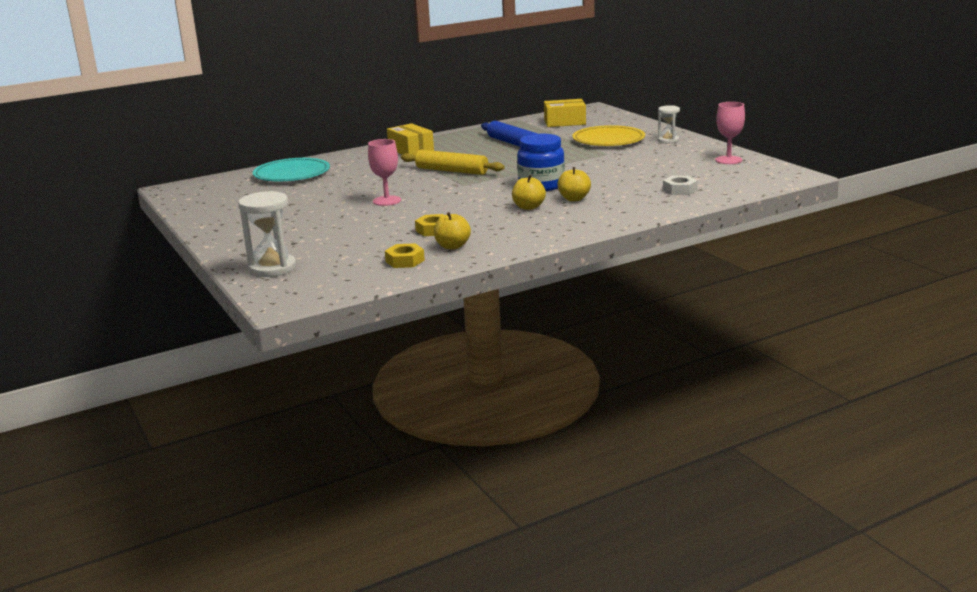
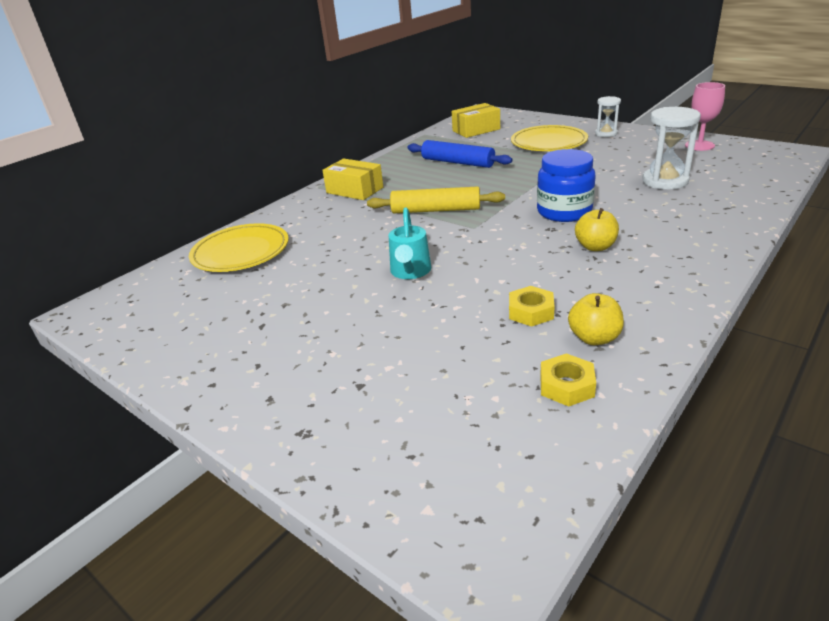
camera: 20 degrees left, 10 degrees up
(272, 268) = (381, 459): white hourglass -> white hourglass (665, 181)
(292, 174) = (241, 252): turquoise plate -> yellow plate
(387, 201) = (410, 272): pink goblet -> turquoise watering can
(574, 199) = (627, 224): yellow apple -> none
(680, 190) = (717, 190): white nut -> none

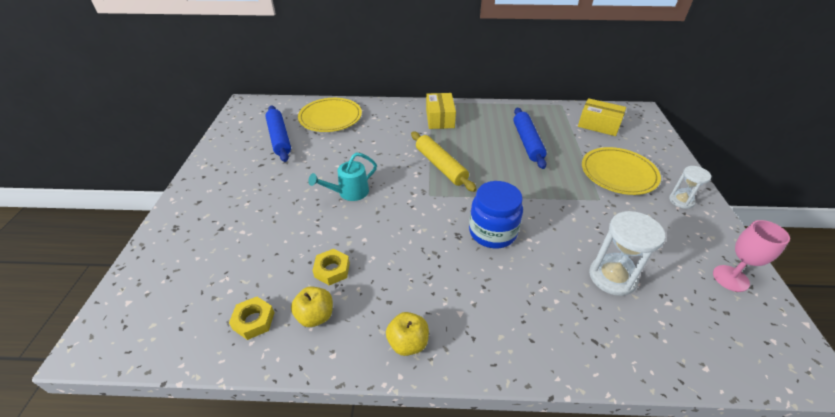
camera: 50 degrees right, 10 degrees up
(223, 299) = (279, 138): none -> blue rolling pin
(595, 247) = (447, 271): yellow apple -> yellow apple (408, 343)

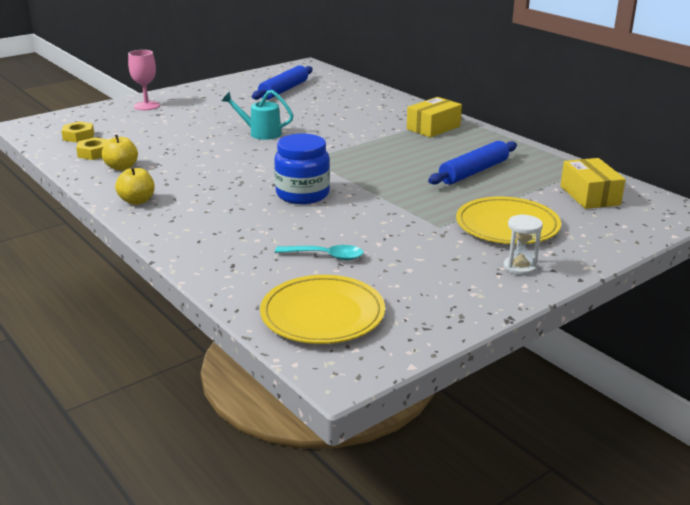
camera: 50 degrees right, 15 degrees down
(330, 117) = (345, 94): yellow plate -> yellow plate (322, 314)
(332, 270) = (170, 157): yellow nut -> yellow nut (78, 136)
(440, 166) = (358, 150): yellow rolling pin -> none
(612, 277) = (326, 256): white hourglass -> turquoise spoon
(730, 278) = (421, 314): pink goblet -> pink goblet (146, 106)

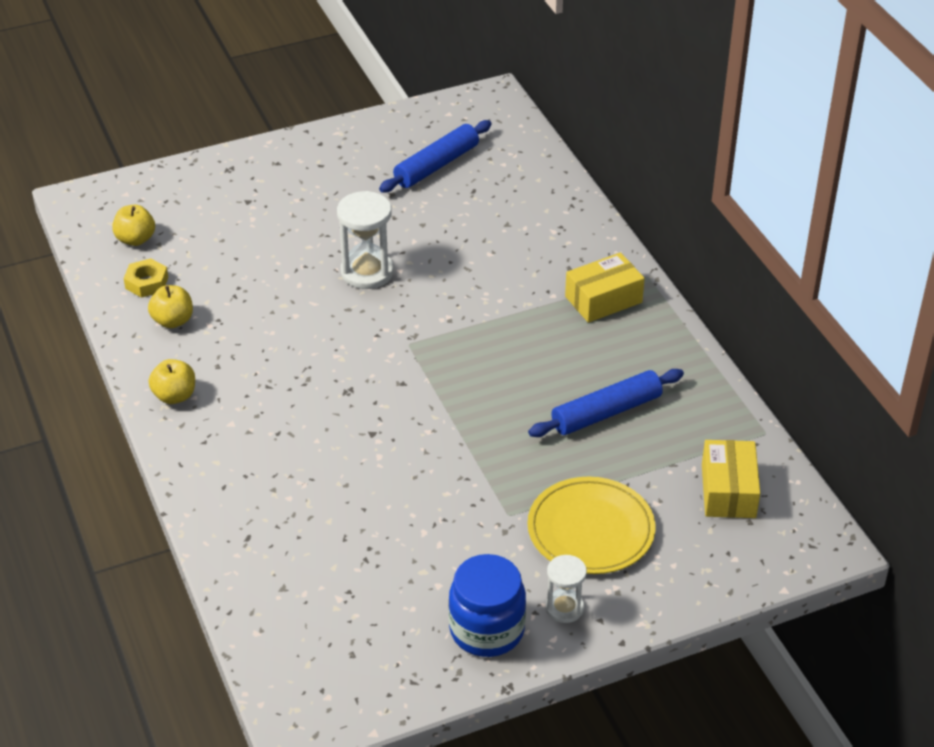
camera: 15 degrees right, 15 degrees up
(78, 136) = (135, 239): yellow nut -> yellow apple
(146, 106) = (238, 177): pink goblet -> none
(260, 133) = (367, 272): turquoise watering can -> white hourglass
(302, 194) = (372, 420): blue jar -> blue jar (487, 630)
(322, 314) = (314, 638): yellow plate -> none
(326, 256) = (355, 543): turquoise spoon -> none

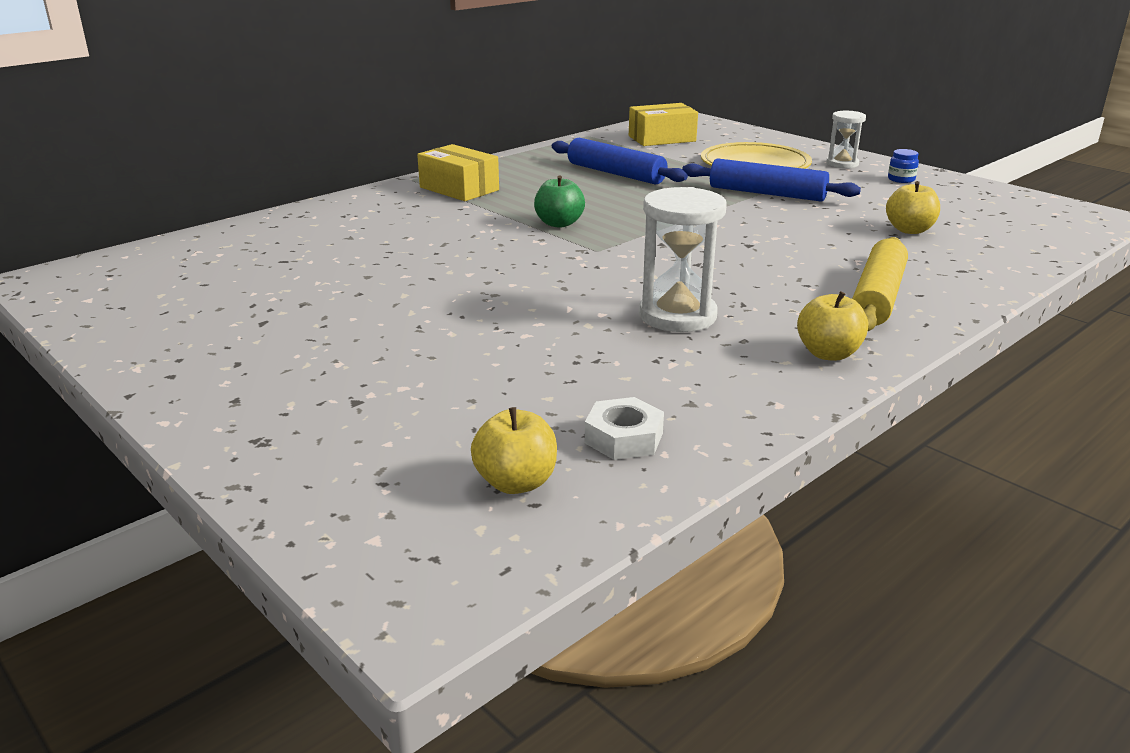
camera: 110 degrees left, 15 degrees down
(146, 283) = (623, 438): yellow nut -> white nut
(173, 321) = (690, 392): yellow apple -> yellow apple (909, 230)
(233, 460) = (878, 297): none -> yellow rolling pin
(367, 272) = (485, 289): white hourglass -> white hourglass (677, 316)
(436, 165) = (228, 287): blue rolling pin -> blue rolling pin (767, 193)
(480, 338) = (559, 223): none -> green apple
(487, 630) = (901, 179): blue jar -> blue jar, size x0.42

